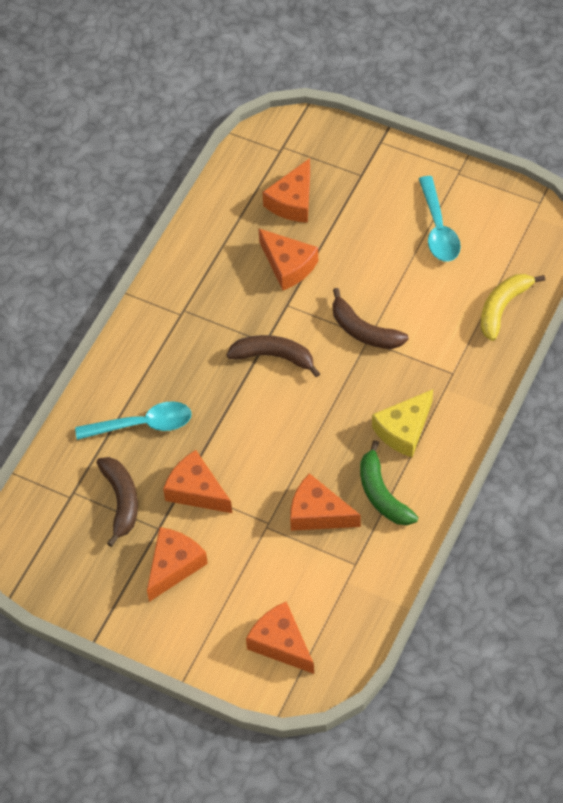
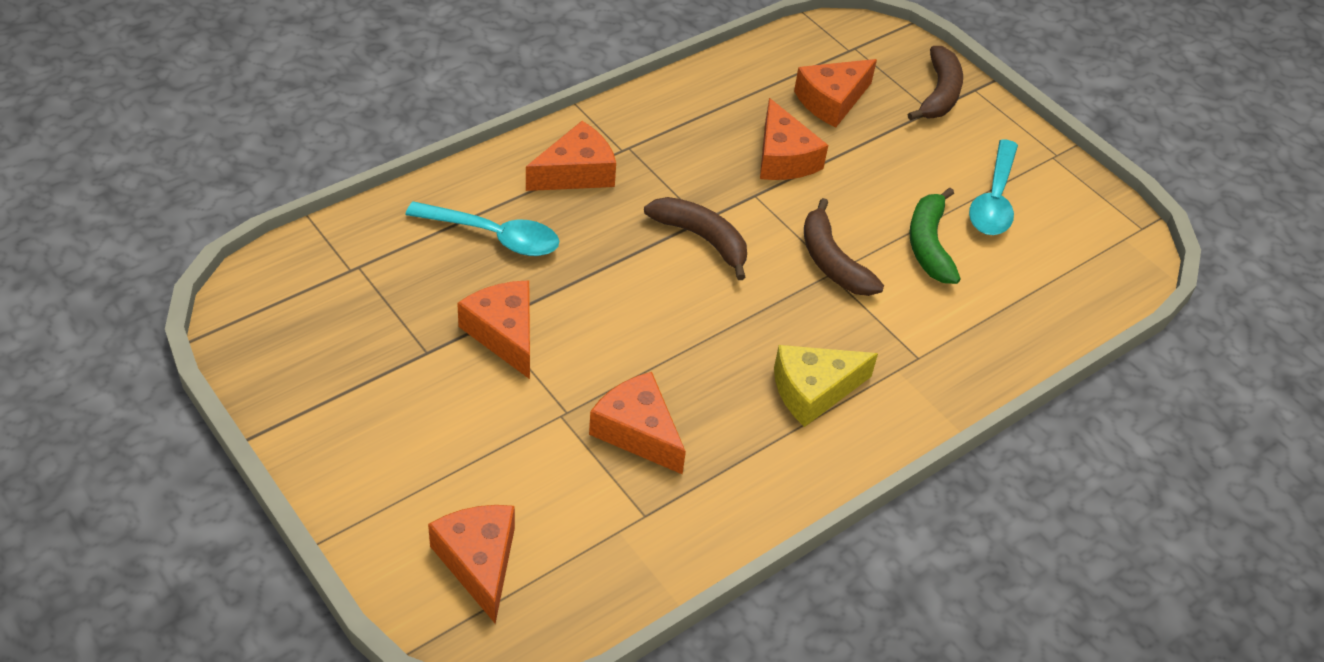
camera: 20 degrees right, 10 degrees down
(121, 501) = (406, 302): brown banana -> brown banana (939, 94)
(174, 566) = (413, 402): orange cheese -> orange cheese (576, 173)
(382, 493) = (737, 449): green banana -> green banana (929, 244)
(503, 307) = (1029, 316): yellow banana -> none

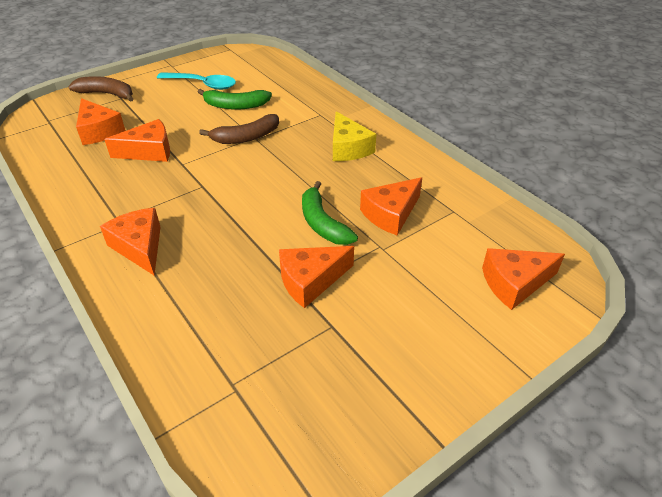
camera: 85 degrees left, 5 degrees down
(494, 236) = (205, 292): turquoise spoon -> none
(618, 350) = (322, 223): none -> green banana
(702, 239) = (221, 186): brown banana -> none

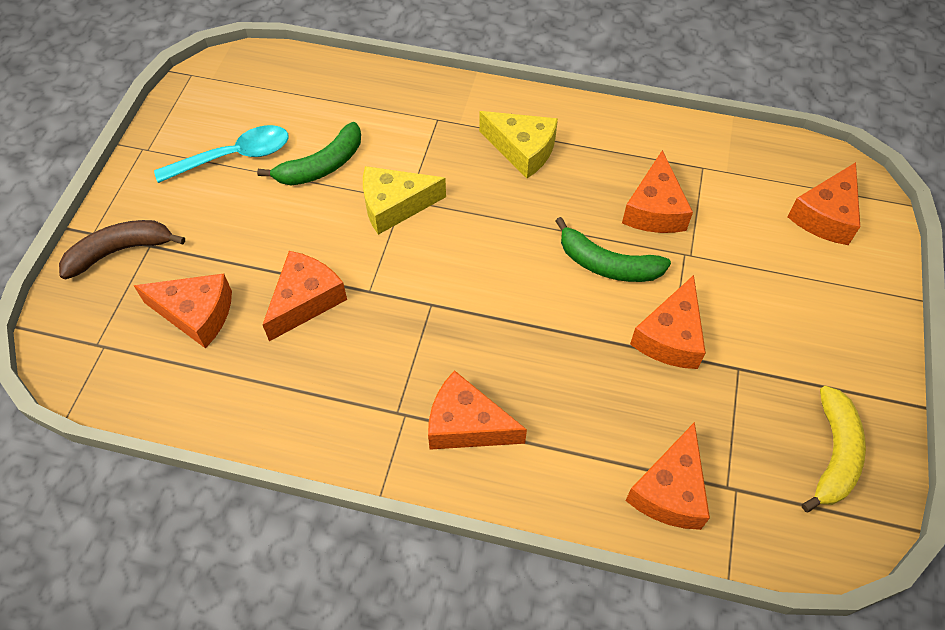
camera: 40 degrees left, 15 degrees up
(195, 358) = (670, 490): none -> orange cheese
(246, 137) = (394, 206): brown banana -> yellow cheese
(330, 423) = (833, 455): none -> yellow banana

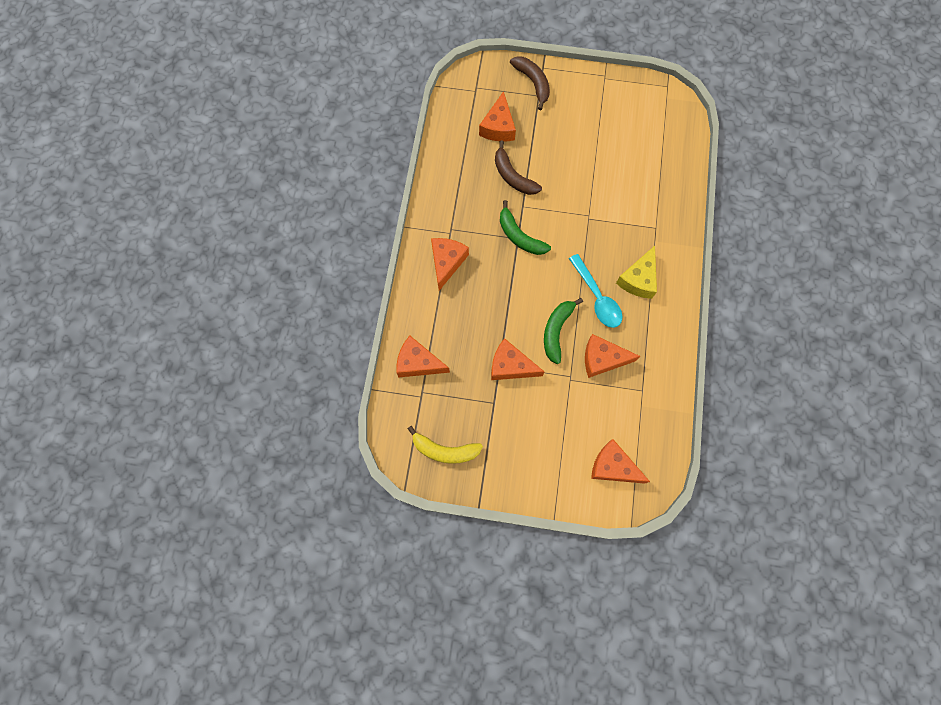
camera: 85 degrees right, 15 degrees up
(234, 156) = (606, 122): turquoise spoon -> turquoise spoon (597, 297)
(305, 300) = (513, 176): orange cheese -> brown banana
(321, 166) = (607, 168): green banana -> green banana (519, 236)
(394, 206) = (583, 211): yellow cheese -> none

